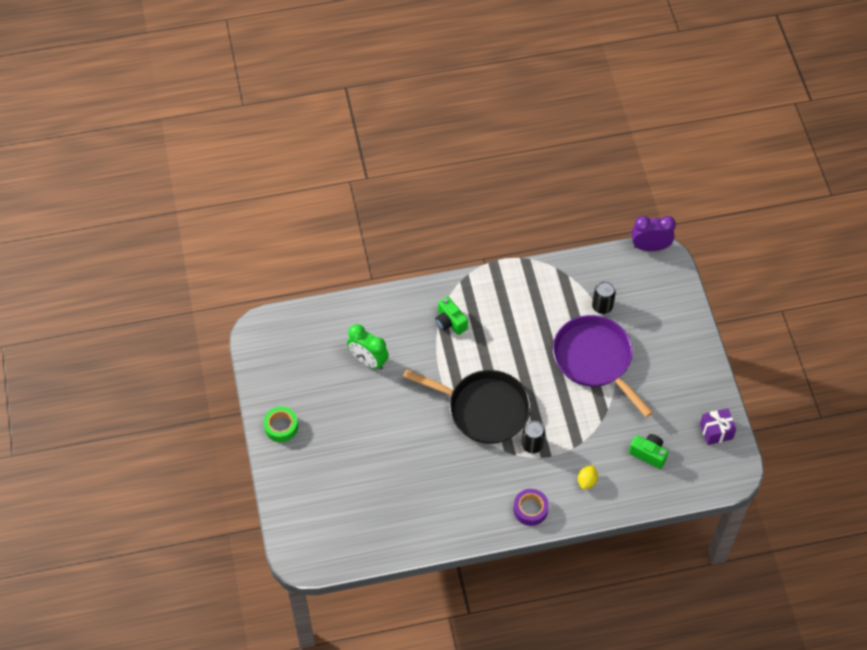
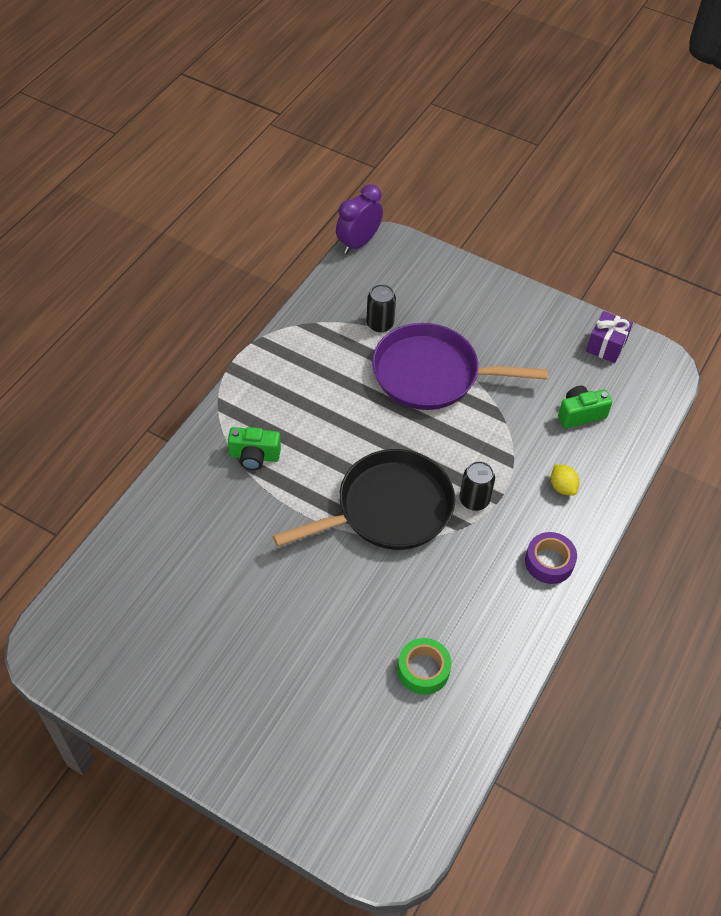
camera: 50 degrees left, 5 degrees down
(281, 427) = (196, 729): green tape -> green tape (423, 670)
(368, 360) = (213, 568): green clock -> none

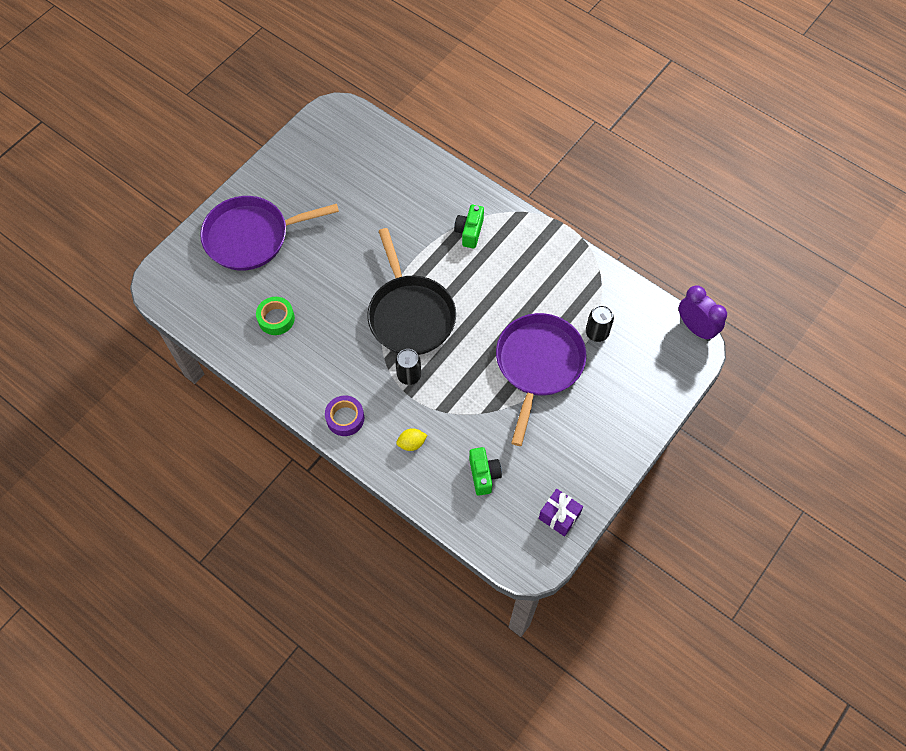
camera: 100 degrees right, 10 degrees up
(290, 731) = (251, 237): none -> purple pan

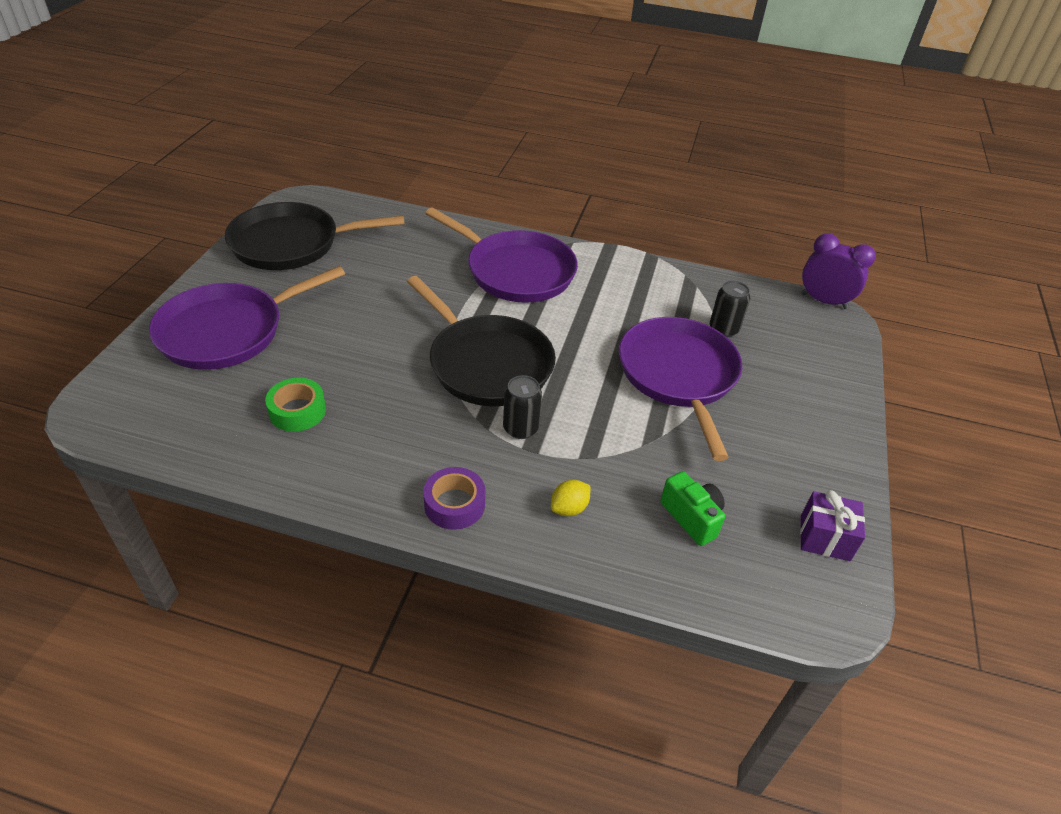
camera: 25 degrees left, 20 degrees down
(316, 159) = (291, 244): none -> black pan
(469, 232) = (516, 271): green camera -> purple pan

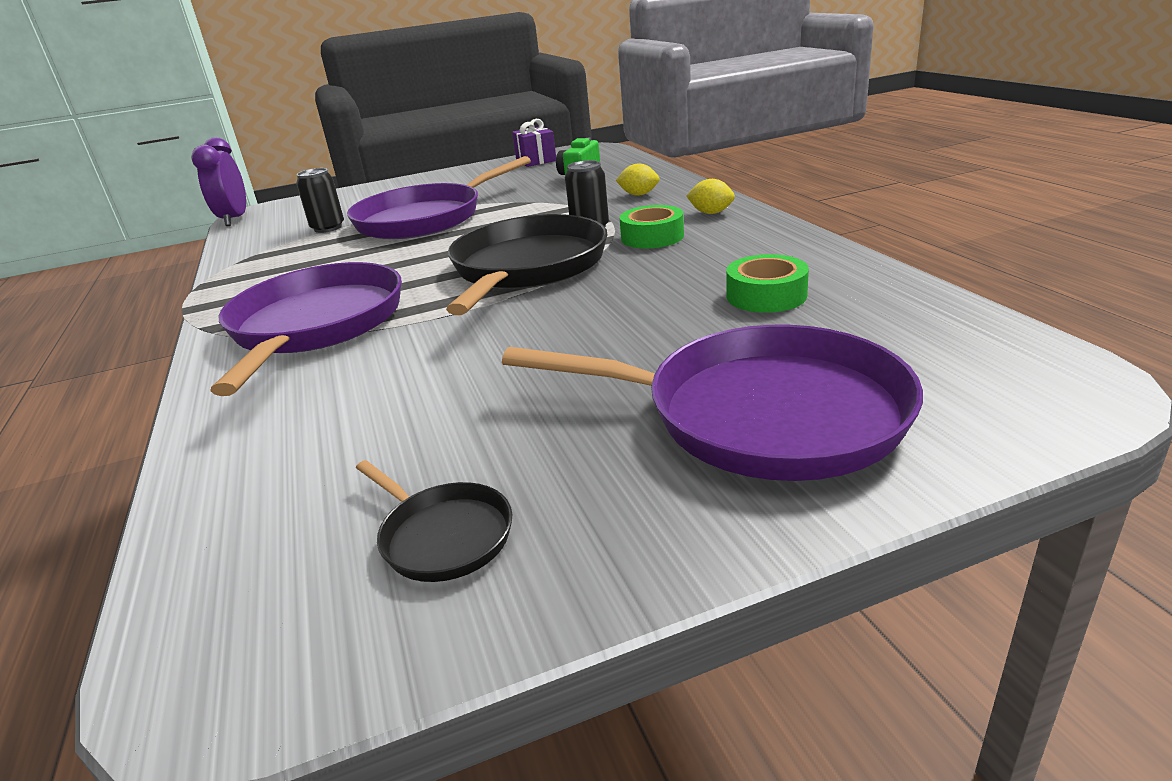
camera: 120 degrees left, 15 degrees down
(291, 244) = (443, 536): black pan -> black pan, size x0.45
(454, 440) = (652, 237): none -> green tape
(454, 504) = (711, 213): purple tape -> yellow lemon

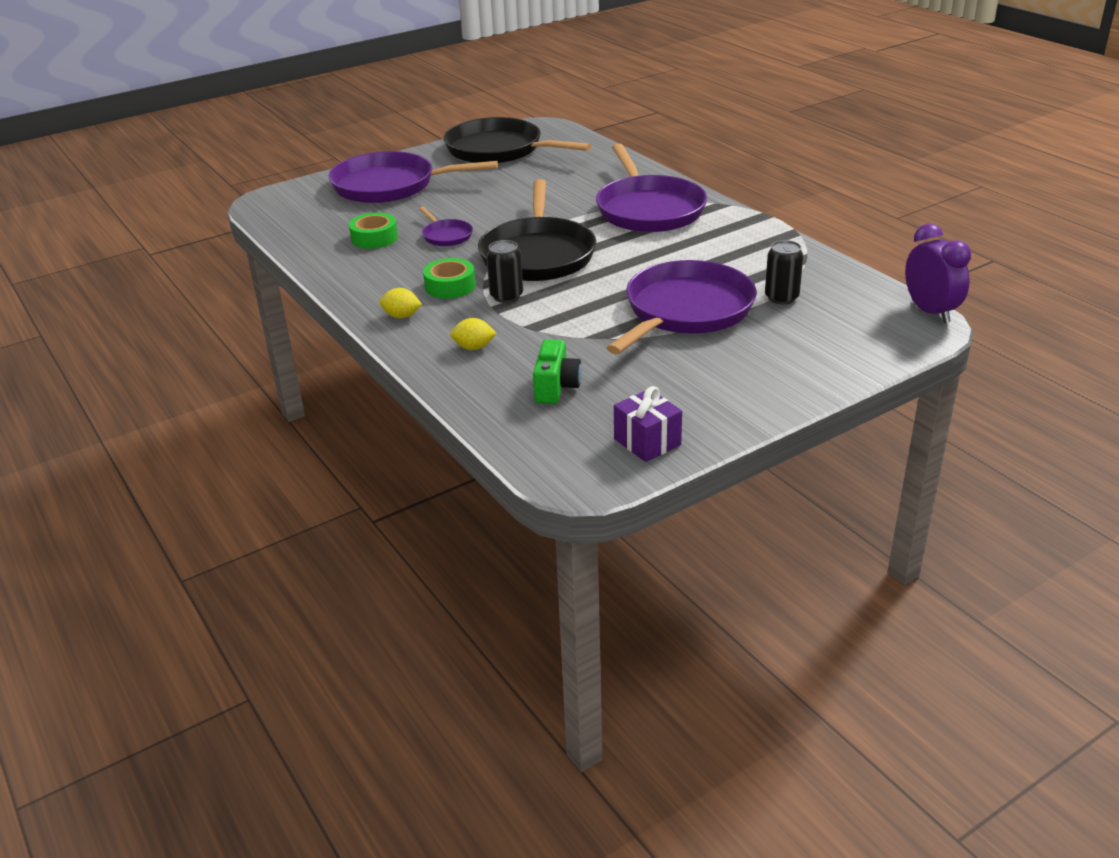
camera: 165 degrees right, 5 degrees up
(443, 536) = (498, 150): black pan -> black pan, size x2.23
(646, 296) = (446, 236): none -> purple pan

